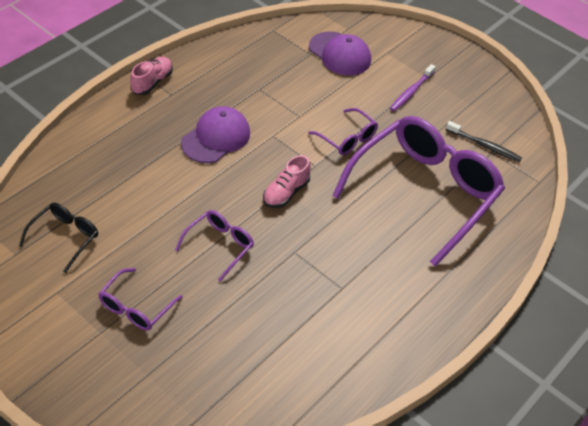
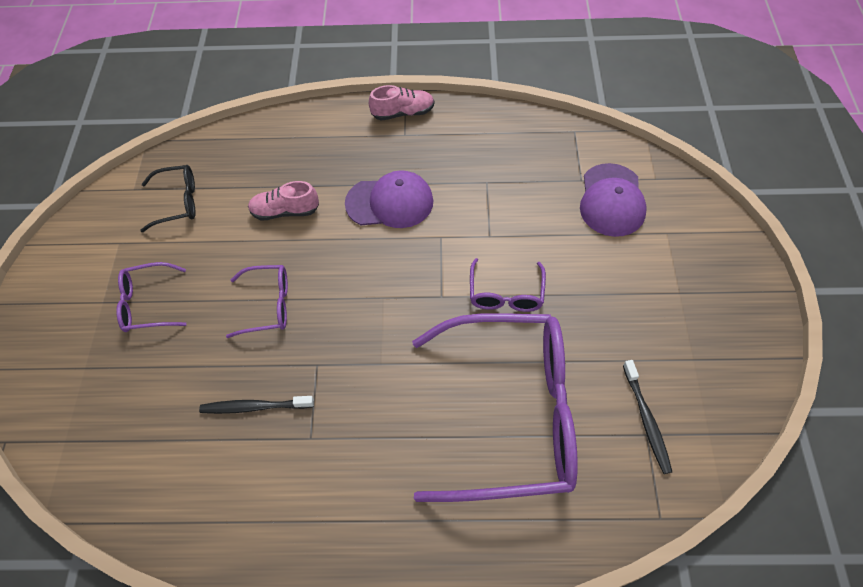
camera: 55 degrees right, 10 degrees up
(286, 192) = (381, 302): pink shoe -> pink shoe (285, 211)
(289, 300) = (254, 407): none -> black toothbrush
(411, 92) = (639, 295): purple toothbrush -> none

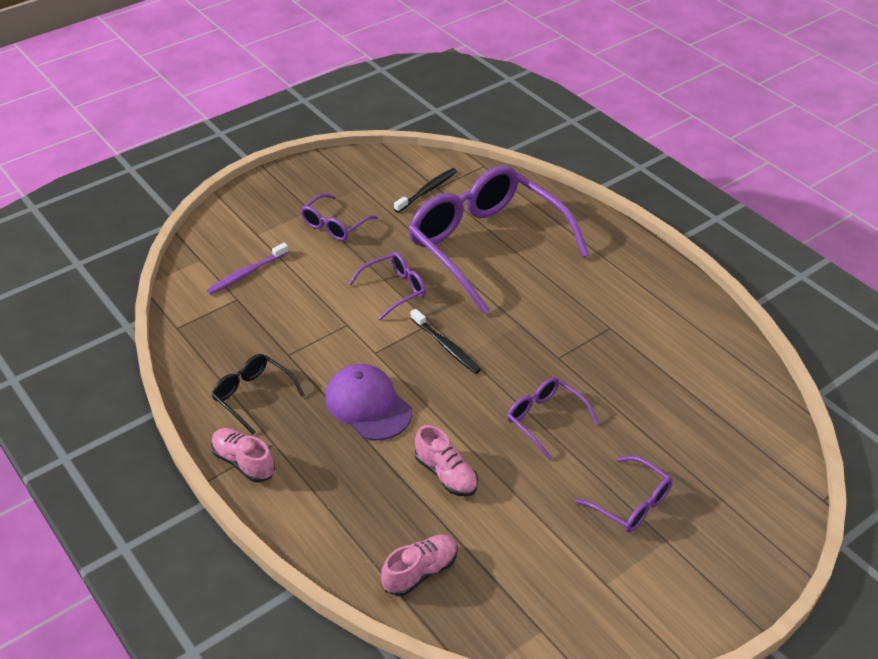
camera: 130 degrees left, 15 degrees down
(178, 202) = (517, 572): black glasses -> black glasses (253, 395)
(232, 155) = (420, 572): none -> pink shoe
(254, 407) = (625, 370): black toothbrush -> black toothbrush (446, 346)
(611, 200) = (246, 273): purple cap -> purple toothbrush
(639, 299) = (334, 225): none -> purple glasses

